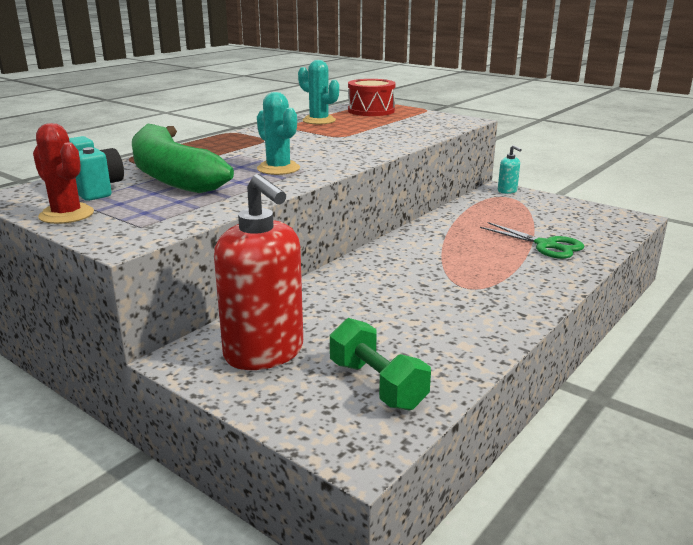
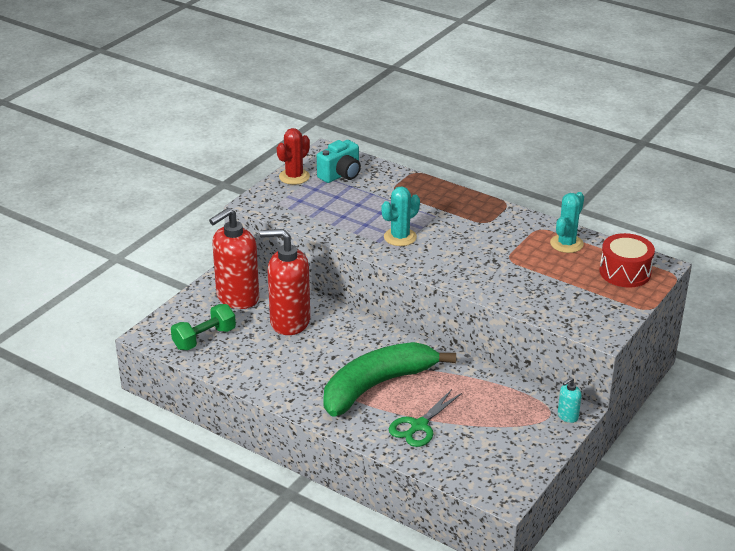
camera: 85 degrees right, 10 degrees up
(172, 175) = (376, 197): green banana -> green banana (377, 386)
(341, 311) = (289, 322): none -> red soap dispenser

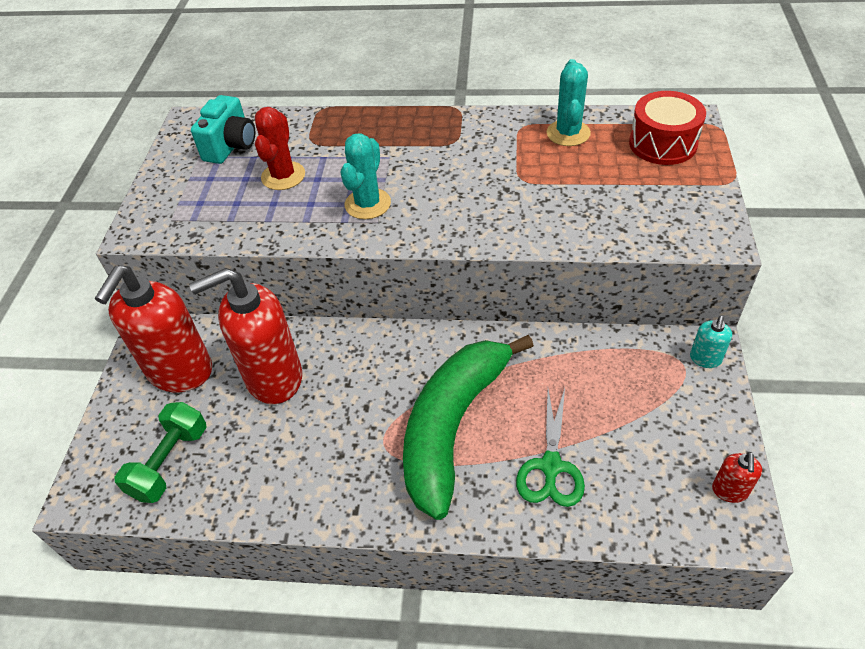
camera: 25 degrees left, 15 degrees up
(294, 177) = (170, 171): red cactus -> red cactus (283, 176)
(515, 479) = (729, 491): none -> red soap dispenser

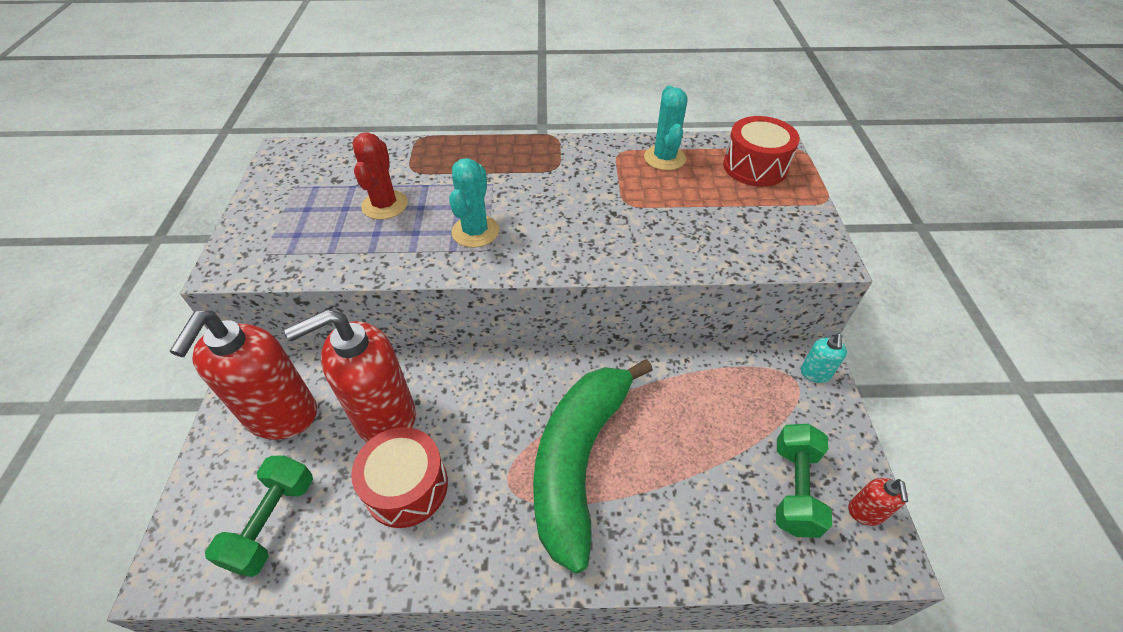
camera: 10 degrees left, 0 degrees up
(231, 146) = (328, 176): turquoise camera -> none
(290, 440) = (406, 487): none -> red drum
(551, 466) = (684, 498): green scissors -> none
(661, 465) = (794, 488): none -> green dumbbell

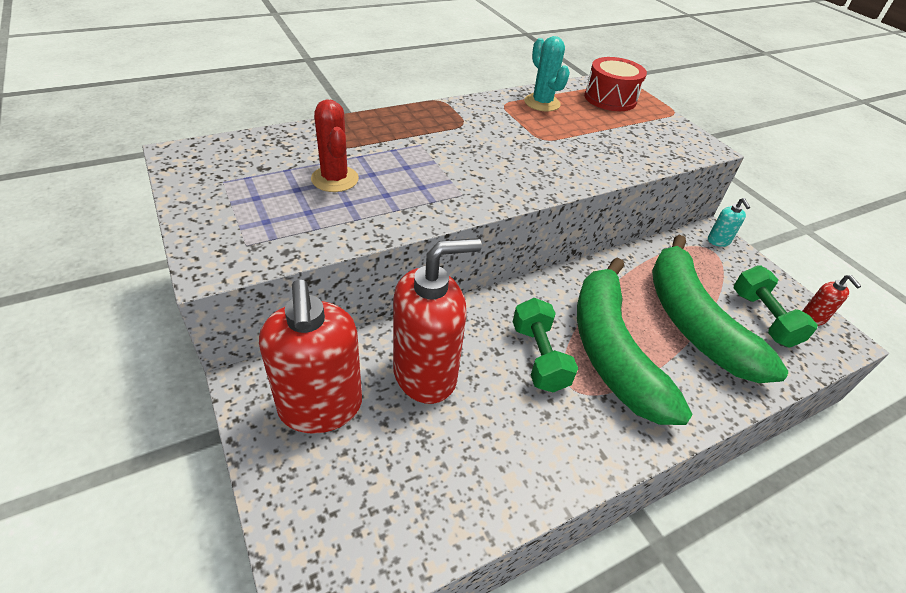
camera: 30 degrees left, 5 degrees down
(272, 522) = (389, 502): green dumbbell -> green dumbbell (539, 357)
(384, 417) = (425, 374): red soap dispenser -> red soap dispenser turned 150 degrees counterclockwise
(406, 487) = (491, 422): red drum -> none
(475, 231) = (439, 183): turquoise cactus -> none
(700, 461) = (693, 321): none -> green banana

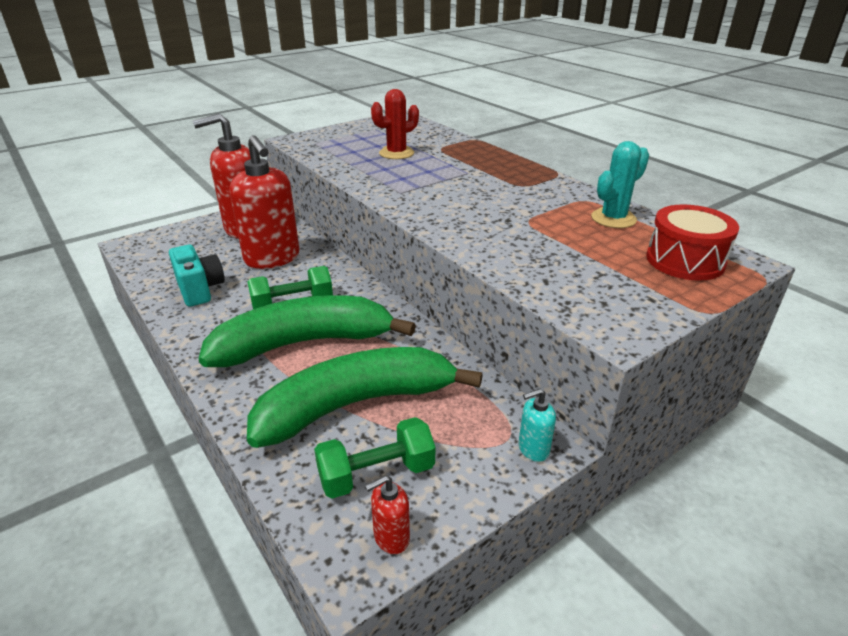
camera: 85 degrees right, 10 degrees down
(495, 456) = (200, 290): none -> turquoise camera

